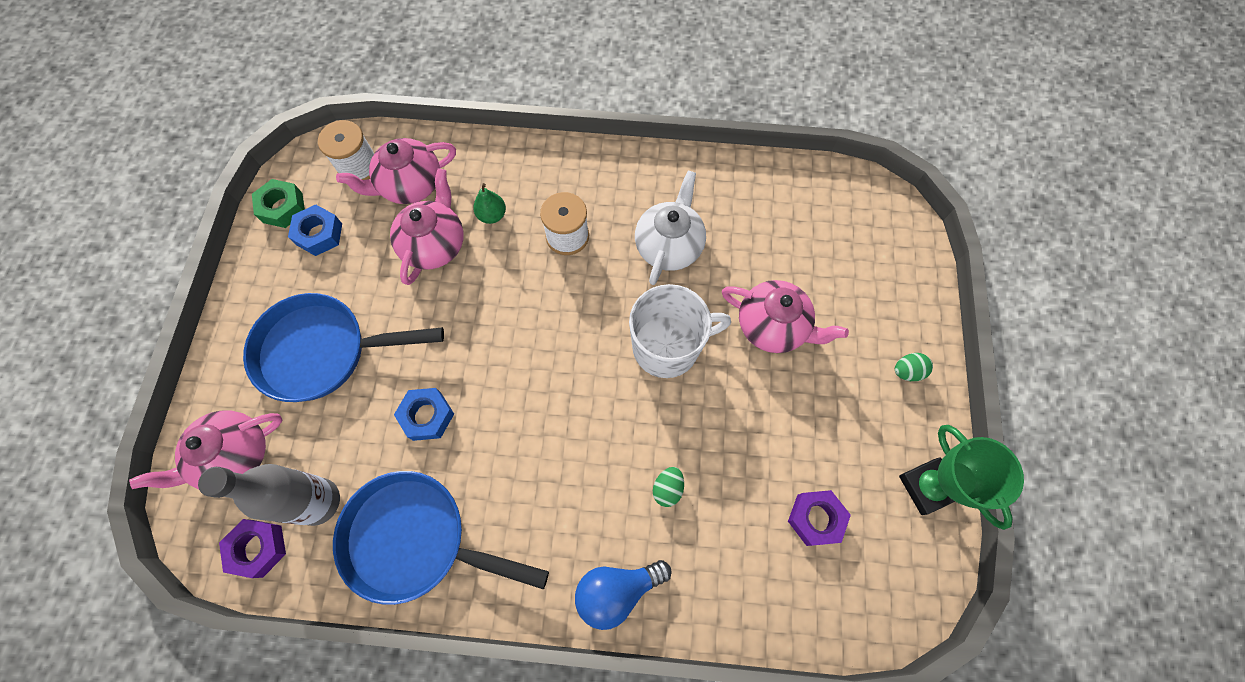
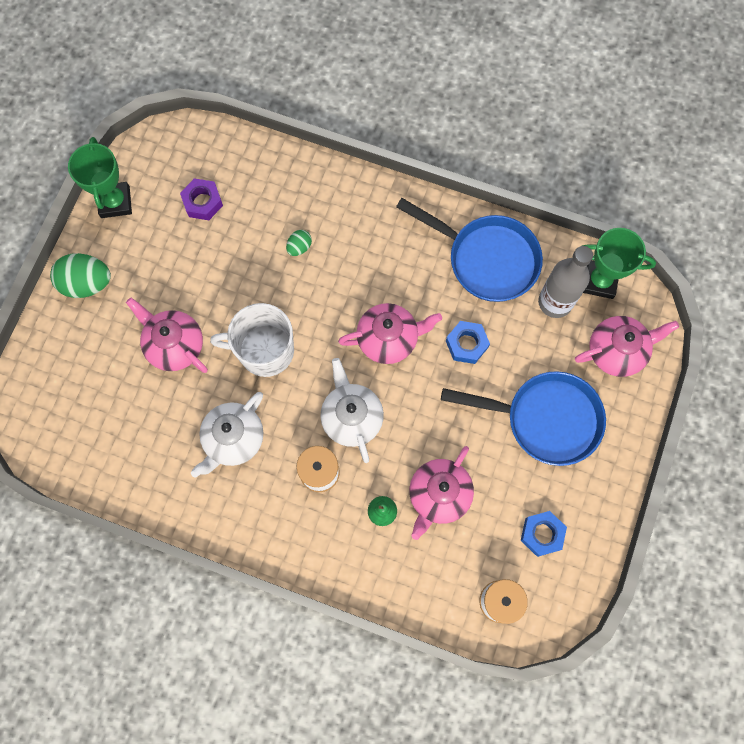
camera: 165 degrees left, 5 degrees up
(258, 548) = (599, 281): purple nut -> green trophy
(282, 207) = (575, 573): green nut -> none
(410, 185) = (453, 566): pink teapot -> pink teapot (389, 339)
(547, 299) = (351, 417): none -> white teapot
(617, 590) = (354, 193): blue light bulb -> none
(907, 371) = (86, 283): green egg -> green egg, size x1.95

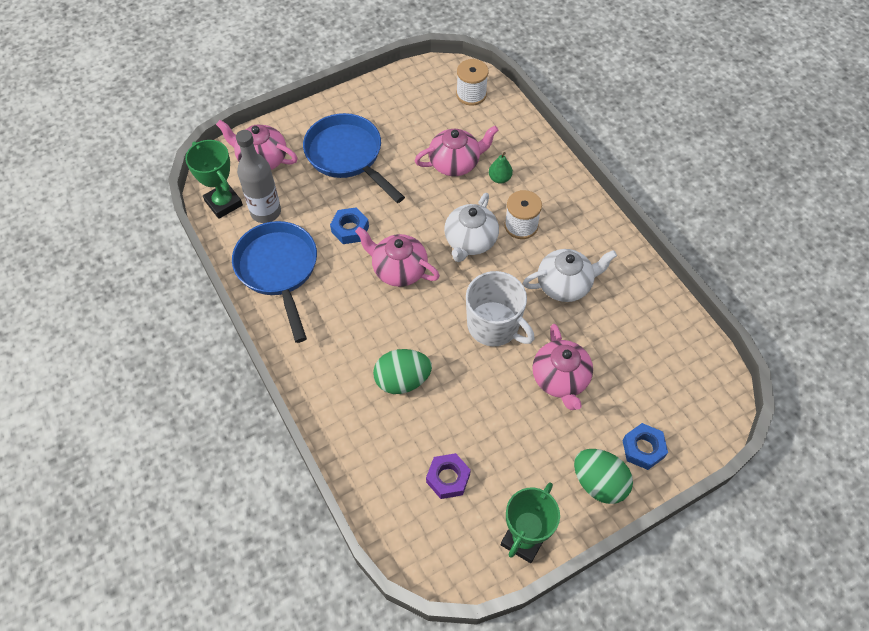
camera: 140 degrees left, 15 degrees down
(299, 247) = (402, 380): green egg -> green egg, size x1.95
(542, 534) = (413, 106): blue nut -> blue nut (643, 449)

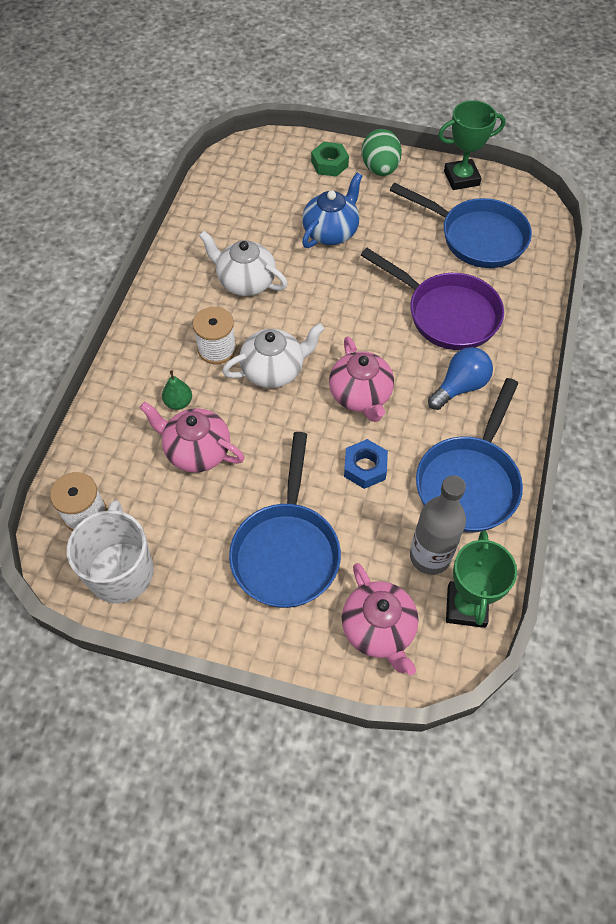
camera: 135 degrees left, 0 degrees up
(340, 329) = (460, 387): none -> blue light bulb
(402, 380) = (447, 314): green egg -> purple pan
(448, 478) = (476, 237): purple nut -> blue pan
(494, 325) = (334, 296): white mug -> white mug (121, 571)
(560, 379) = (331, 232): pink teapot -> blue teapot
(643, 449) = (329, 164): blue nut -> green nut

